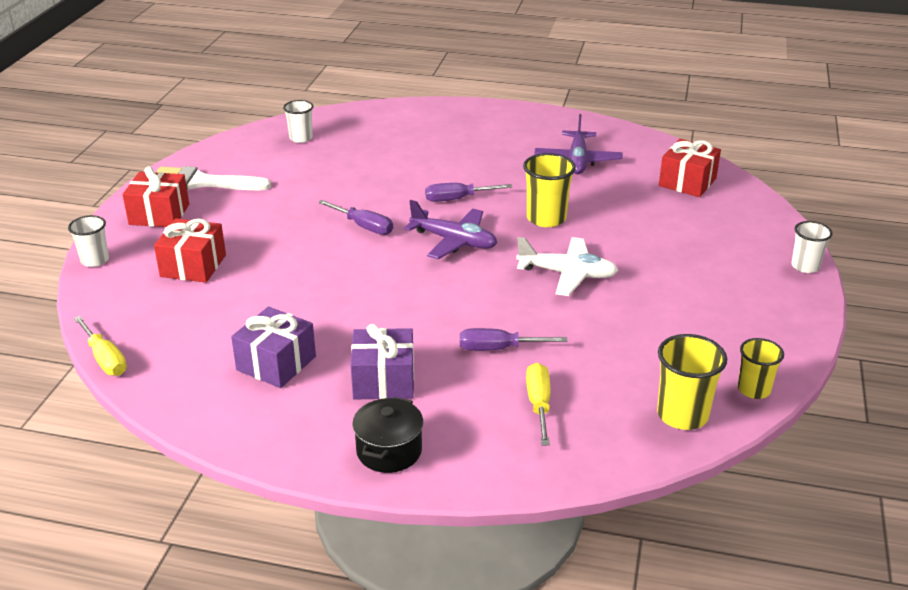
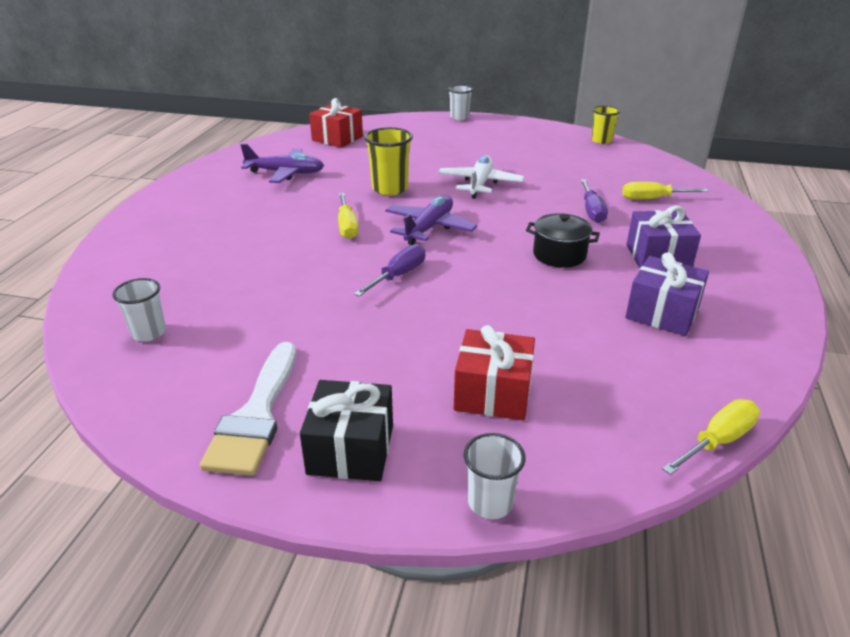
camera: 90 degrees left, 0 degrees up
(159, 214) = (351, 449): red gift -> black gift
(389, 451) = (743, 252): black pot -> black pot (559, 255)
(457, 199) = (347, 226): purple screwdriver -> yellow screwdriver
(682, 415) = (637, 159): yellow cup -> none

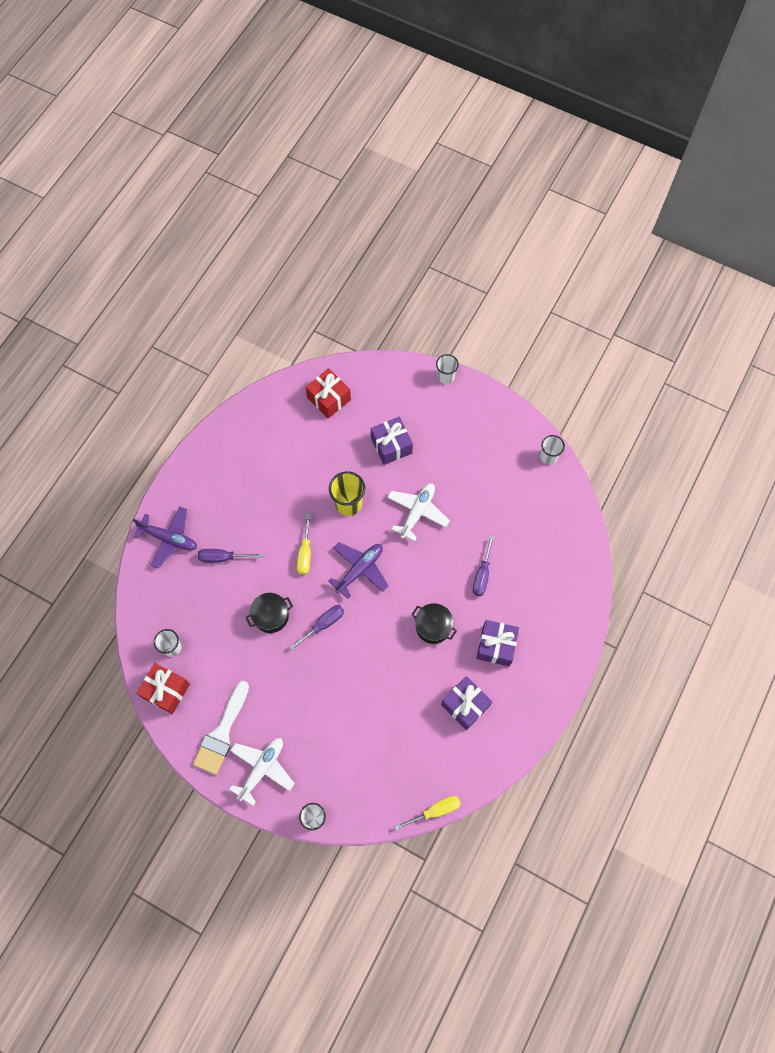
camera: 15 degrees right, 35 degrees up
(226, 244) = (223, 557): none -> purple screwdriver
(285, 173) = (276, 457): purple plane -> purple plane (169, 539)
(314, 280) = (271, 616): none -> black pot
(351, 449) = (262, 769): black gift -> white plane
(423, 153) = (391, 445): none -> purple gift
(493, 393) = (341, 748): red gift -> red gift (166, 691)
(601, 140) = (548, 456): yellow cup -> white cup
(652, 199) = (536, 568): yellow screwdriver -> none

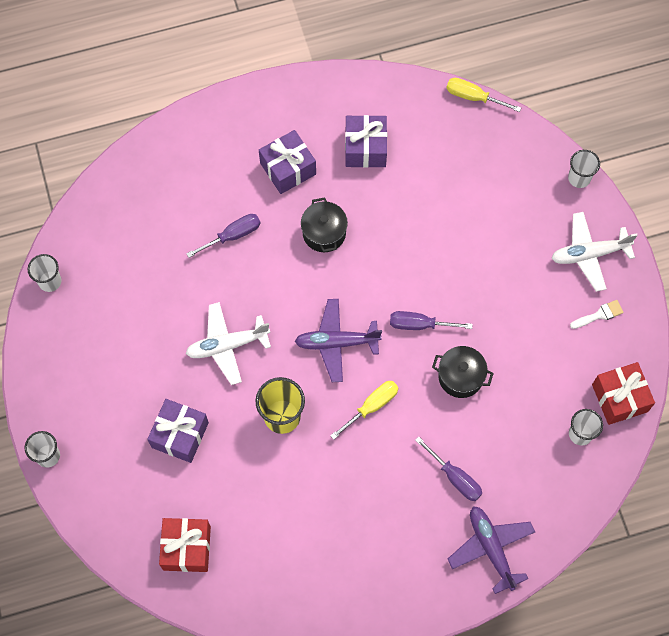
camera: 135 degrees left, 0 degrees up
(222, 733) = (599, 315): white brush -> white brush, size x0.48

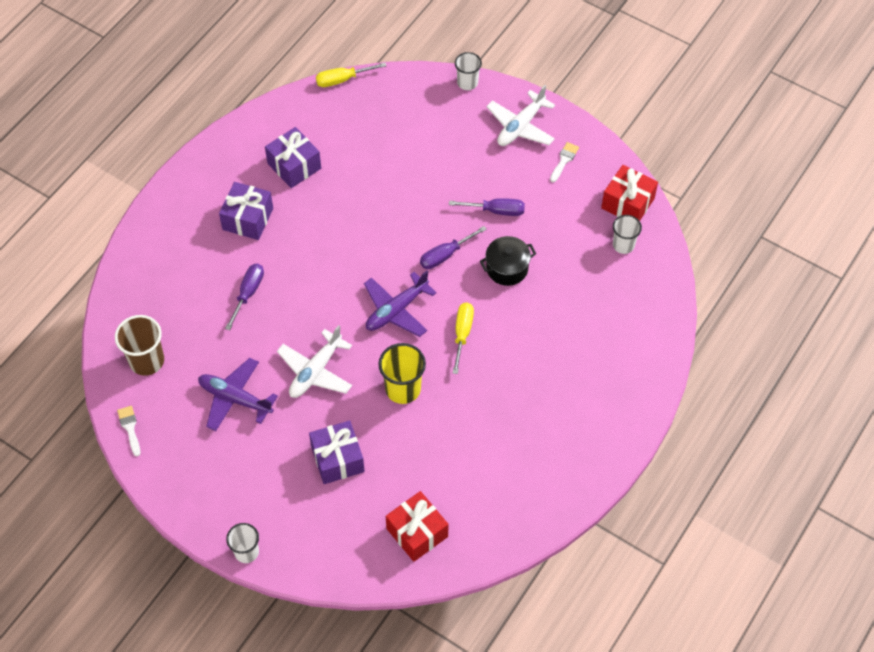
camera: 40 degrees left, 10 degrees down
(50, 281) = (130, 428): white cup -> white brush
(108, 234) = (147, 361): none -> brown cup
(324, 233) = (317, 243): black pot -> none
(455, 477) = (565, 337): purple screwdriver -> purple screwdriver (496, 211)
(491, 548) = (634, 364): purple plane -> purple plane (235, 398)

